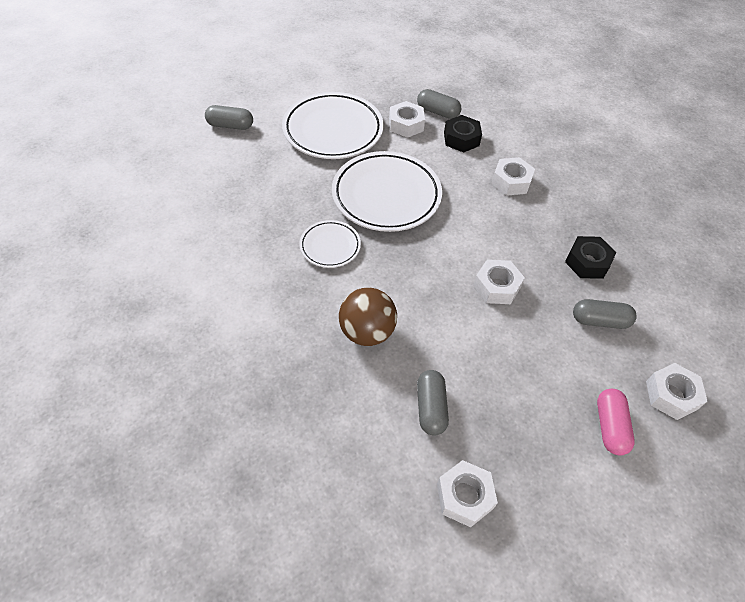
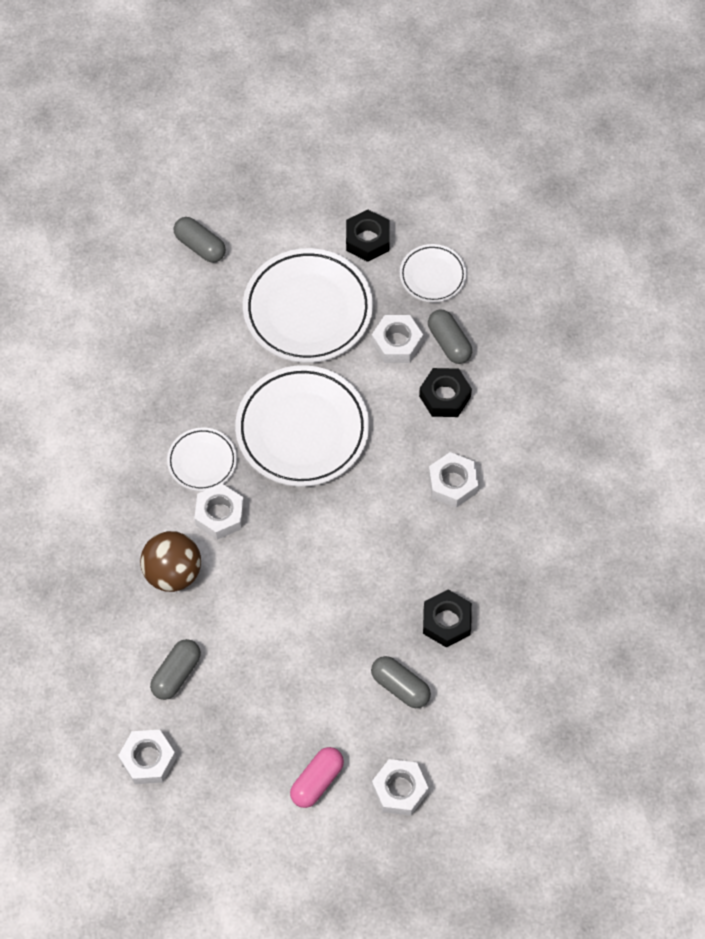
camera: 35 degrees right, 10 degrees up
(341, 83) = (367, 240): none -> black nut
(396, 85) = (432, 275): none -> white plate
(496, 286) = (330, 595): white nut -> white nut (220, 515)

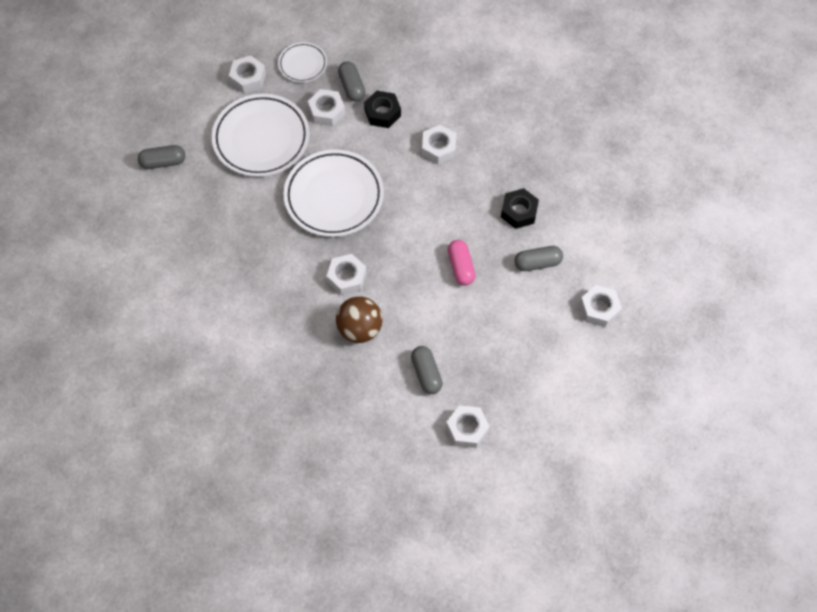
camera: 50 degrees left, 0 degrees up
(202, 461) = (303, 262): white plate -> none
(317, 781) = (558, 347): pink capsule -> pink capsule (461, 267)
(367, 240) = (248, 78): black nut -> white nut
(449, 342) = (352, 87): grey capsule -> grey capsule turned 60 degrees clockwise

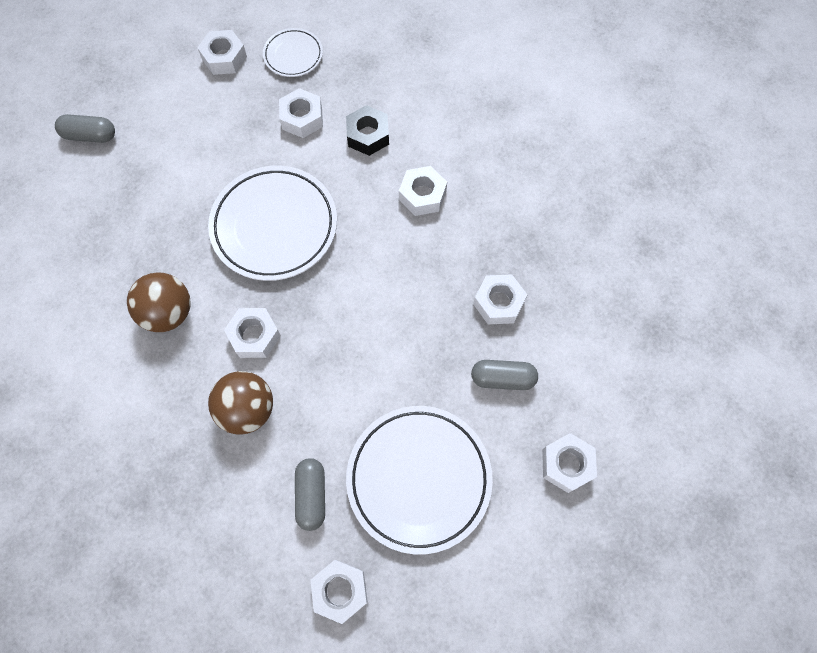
camera: 15 degrees right, 5 degrees up
(261, 139) = (213, 134): white plate -> white plate (419, 479)
(276, 277) = (168, 313): none -> brown ball
(352, 87) = (342, 95): grey capsule -> none
(461, 267) = (402, 358): pink capsule -> none
(519, 212) = (498, 302): black nut -> white nut

